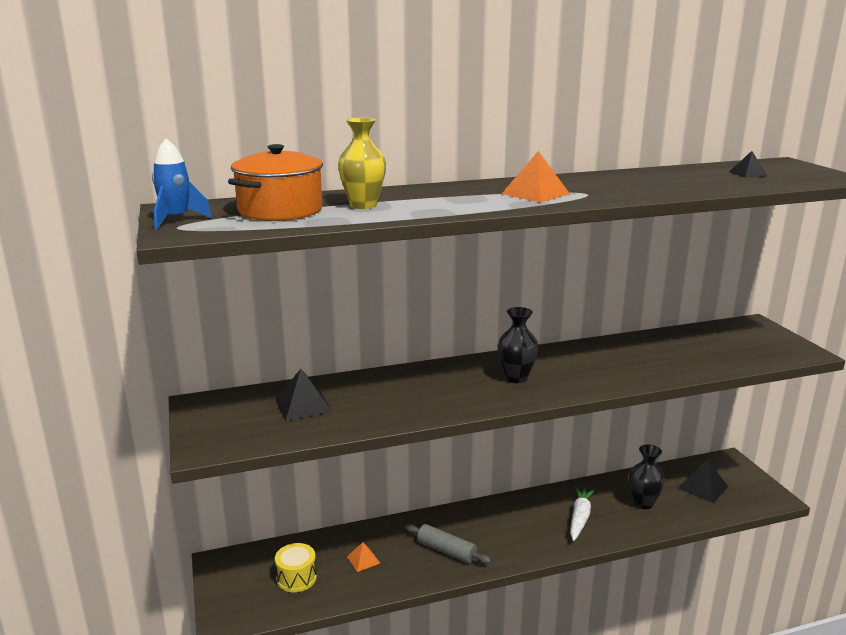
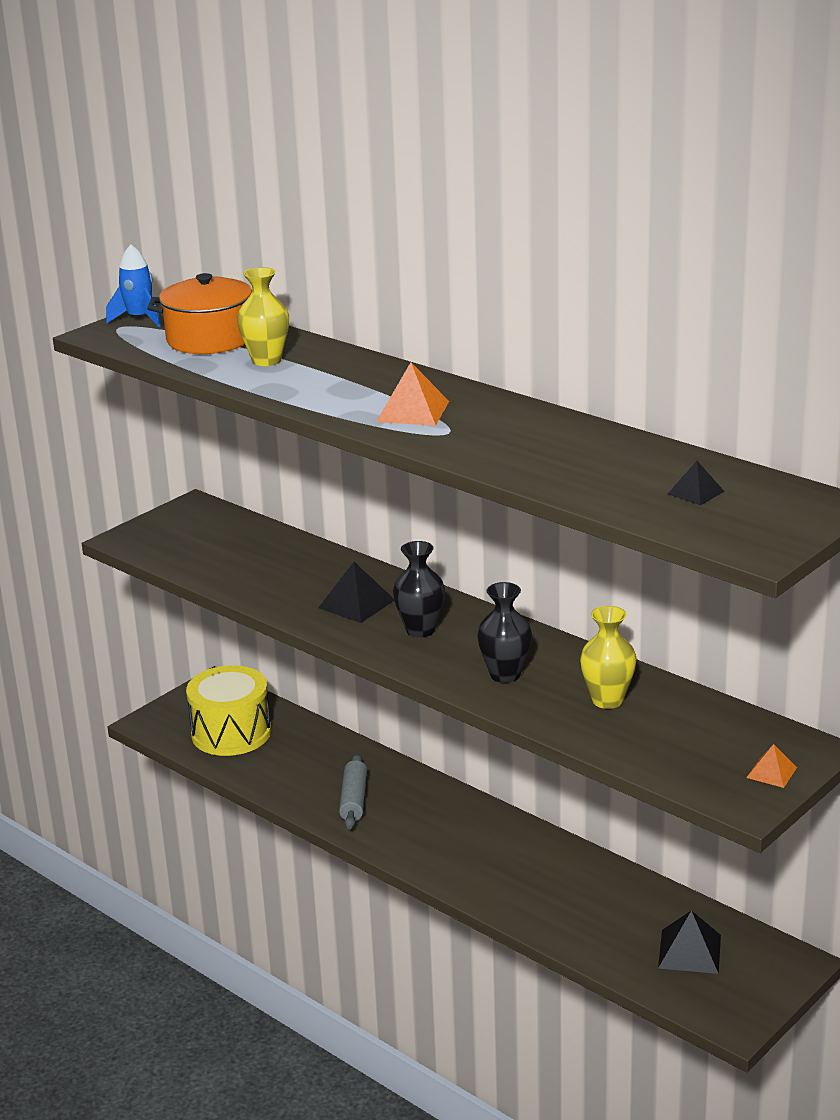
camera: 60 degrees right, 5 degrees up
(296, 578) = (231, 733): yellow drum -> yellow drum, size x1.79
(303, 405) = (239, 548): black pyramid -> black pyramid (356, 604)
(363, 560) = (291, 757): orange pyramid -> orange pyramid (771, 772)
(580, 518) = (507, 869): white carrot -> none
(643, 503) = (592, 910): black vase -> black vase (505, 674)
(663, 352) = (607, 700): none -> yellow vase

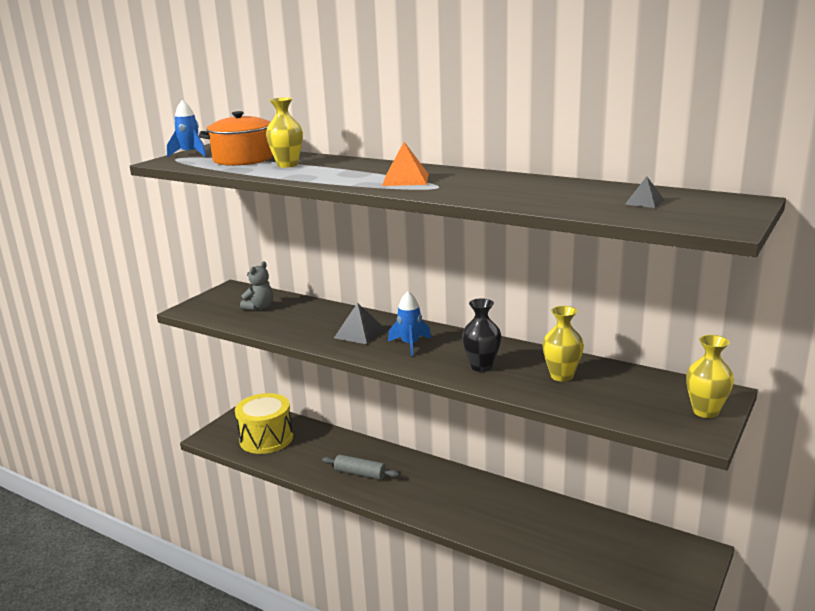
camera: 10 degrees left, 5 degrees down
(227, 545) = (259, 307): none -> grey teddy bear
(354, 800) = (360, 473): grey rolling pin -> grey rolling pin turned 60 degrees counterclockwise
(420, 630) = (410, 345): black vase -> blue rocket
(689, 951) = (627, 553): black pyramid -> none
(771, 772) = (705, 411): orange pyramid -> yellow vase

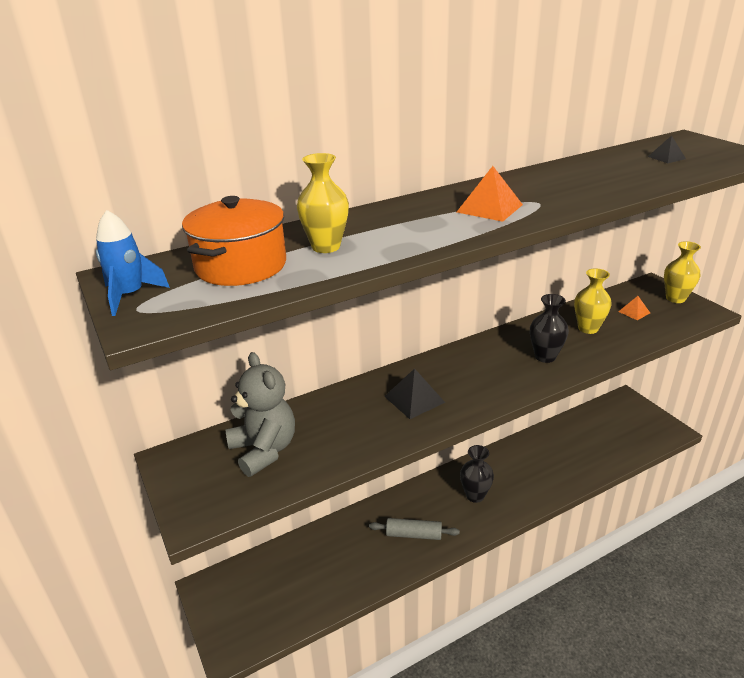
camera: 60 degrees left, 10 degrees up
(259, 307) = (264, 450): grey teddy bear -> grey teddy bear, size x1.62
(266, 438) = (284, 590): yellow drum -> none
(360, 473) = (413, 534): grey rolling pin -> grey rolling pin turned 45 degrees clockwise
(410, 345) = (469, 378): blue rocket -> none
(433, 490) = (475, 495): none -> black vase
(633, 393) = (634, 312): none -> orange pyramid

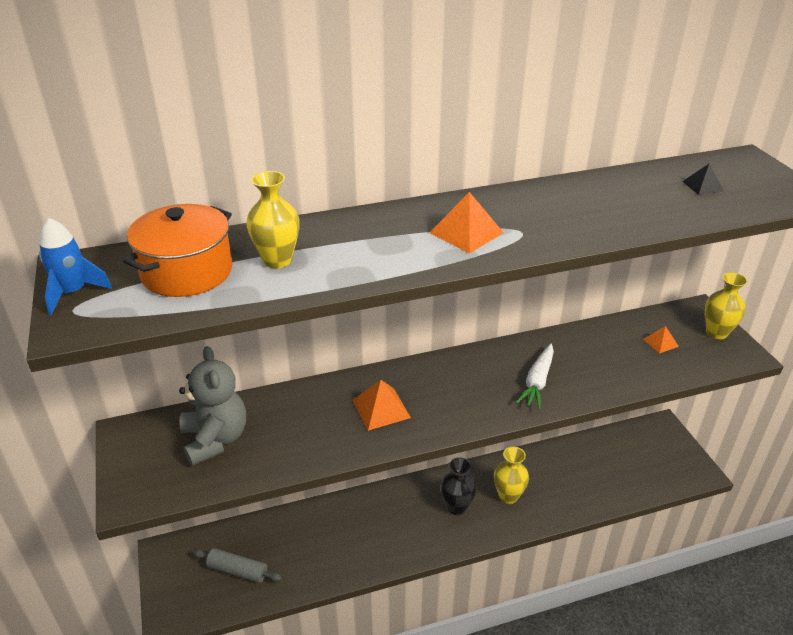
camera: 10 degrees right, 5 degrees up
(413, 534) = (380, 537): grey rolling pin -> grey rolling pin (237, 570)
(414, 399) = (381, 409): black pyramid -> orange pyramid
(545, 356) = (537, 382): black vase -> white carrot
(588, 328) = (599, 355): yellow vase -> yellow vase (508, 496)

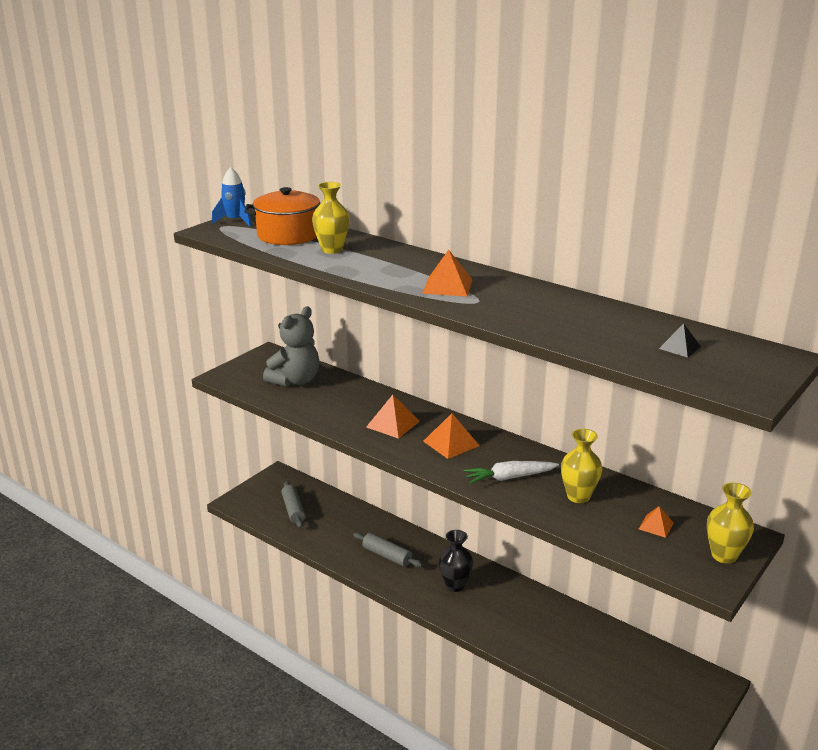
camera: 55 degrees right, 10 degrees down
(377, 533) = (387, 556): none -> grey rolling pin
(451, 388) = (451, 443): none -> orange pyramid
(508, 496) = (499, 609): yellow vase -> yellow vase (578, 496)

